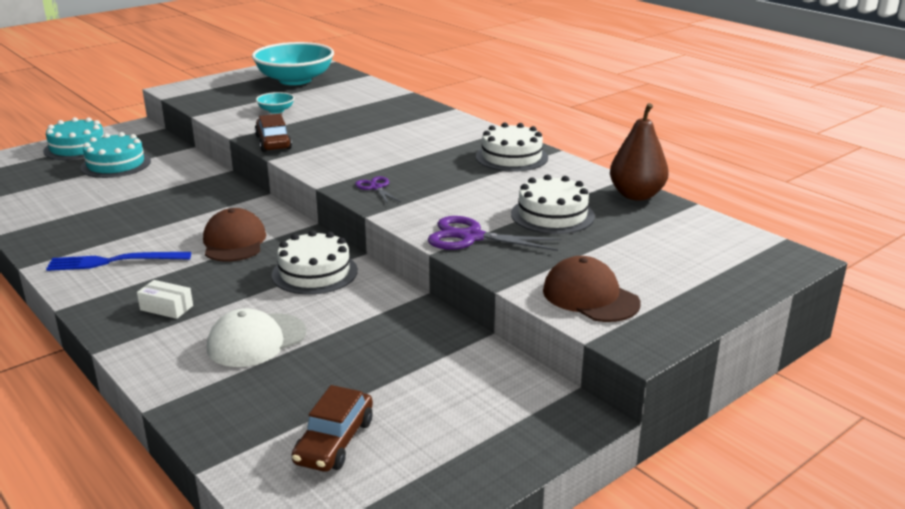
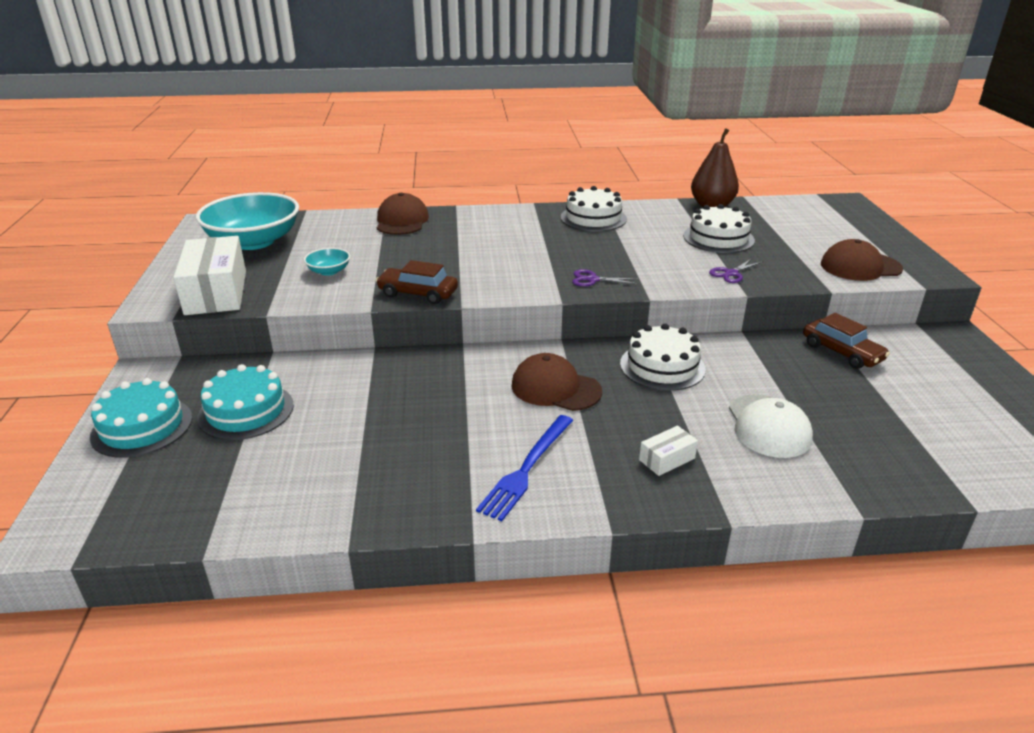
camera: 55 degrees left, 5 degrees up
(208, 96) = (216, 292): none -> white box
(334, 441) = (951, 433): brown car -> brown car (842, 352)
(394, 103) = (402, 221): none -> brown cap
(471, 237) = (731, 273): purple scissors -> purple scissors, size x0.57

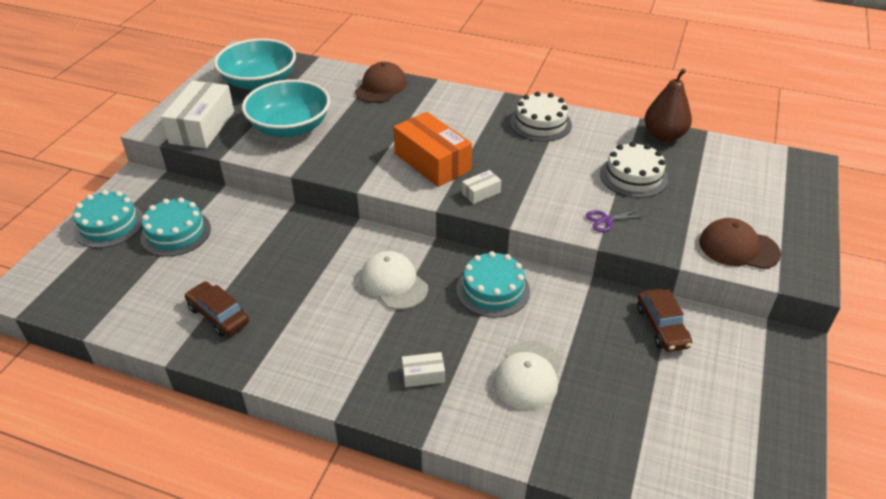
camera: 25 degrees right, 10 degrees up
(329, 271) = (290, 127): turquoise bowl -> turquoise bowl, size x2.32
(418, 293) = (336, 168): brown car -> brown car (218, 315)
(518, 267) = (432, 162): none -> orange box
(527, 468) = (319, 346): blue fork -> none
(555, 388) = (393, 283): brown cap -> white cap
(592, 280) = (481, 193): purple scissors -> white box
(662, 366) = (493, 290): white cake -> turquoise cake

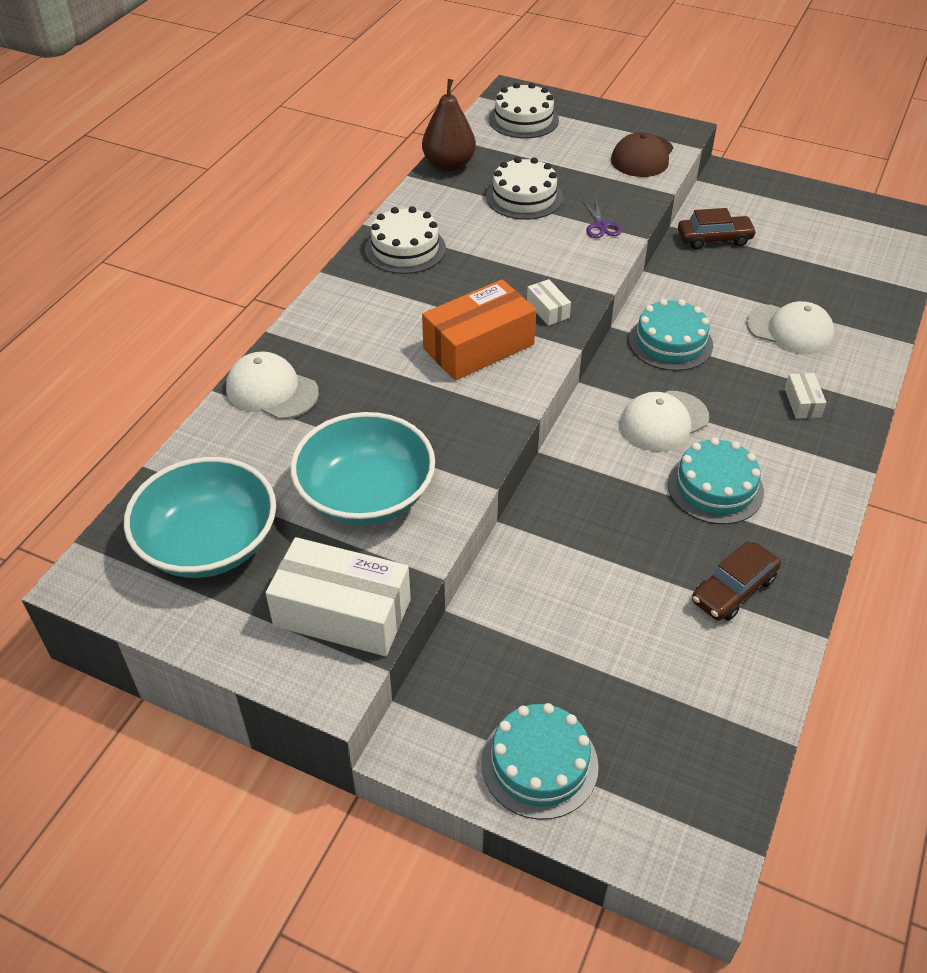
camera: 85 degrees left, 5 degrees up
(176, 233) = (563, 662): turquoise cake -> turquoise cake (715, 487)
(381, 87) = (272, 390): brown cap -> white cap
(762, 172) = (523, 119): none -> white cake

